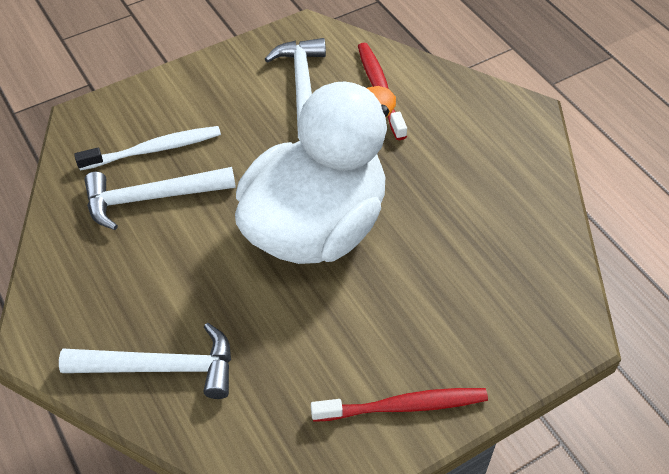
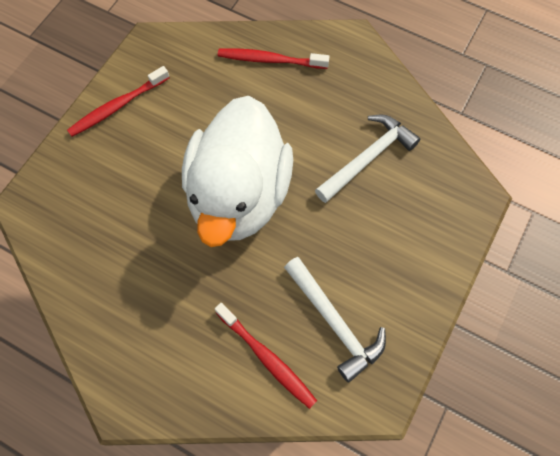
camera: 150 degrees right, 15 degrees up
(153, 150) = (401, 197): white toothbrush -> none
(161, 368) = (270, 60): white hammer -> red toothbrush

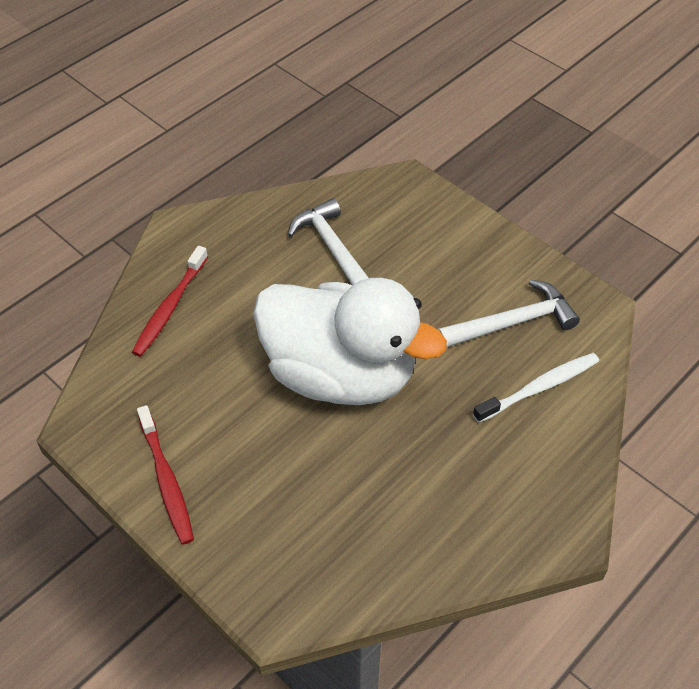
camera: 75 degrees left, 15 degrees down
(266, 358) = (538, 388): red toothbrush -> white toothbrush

